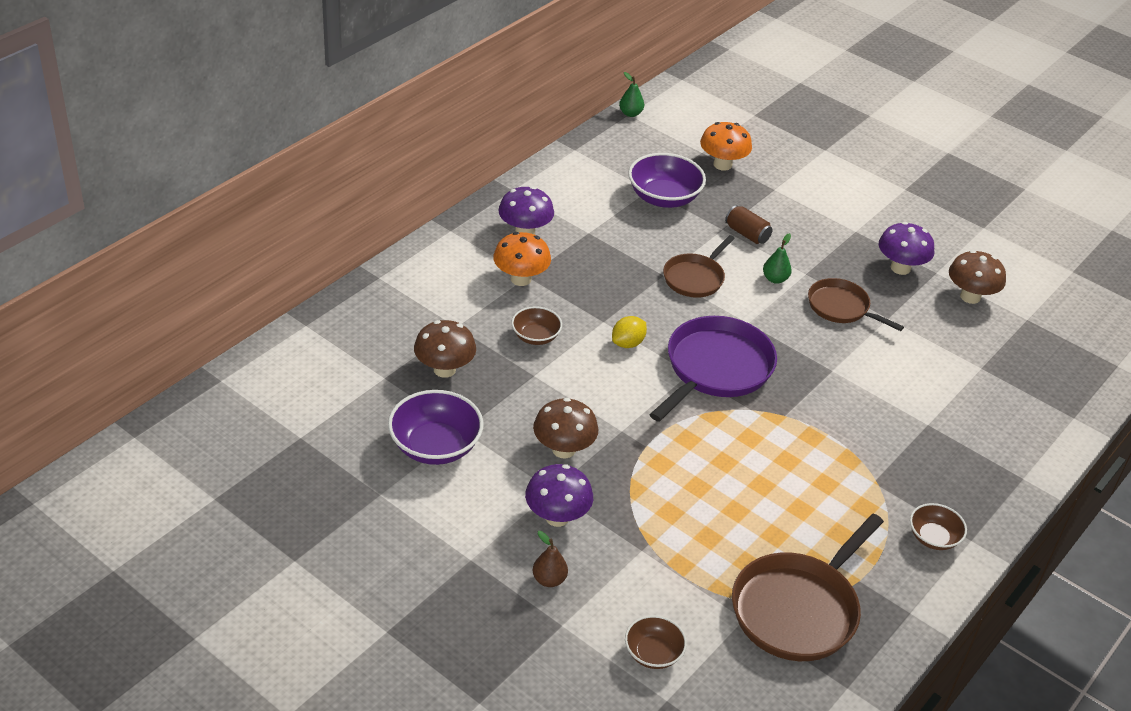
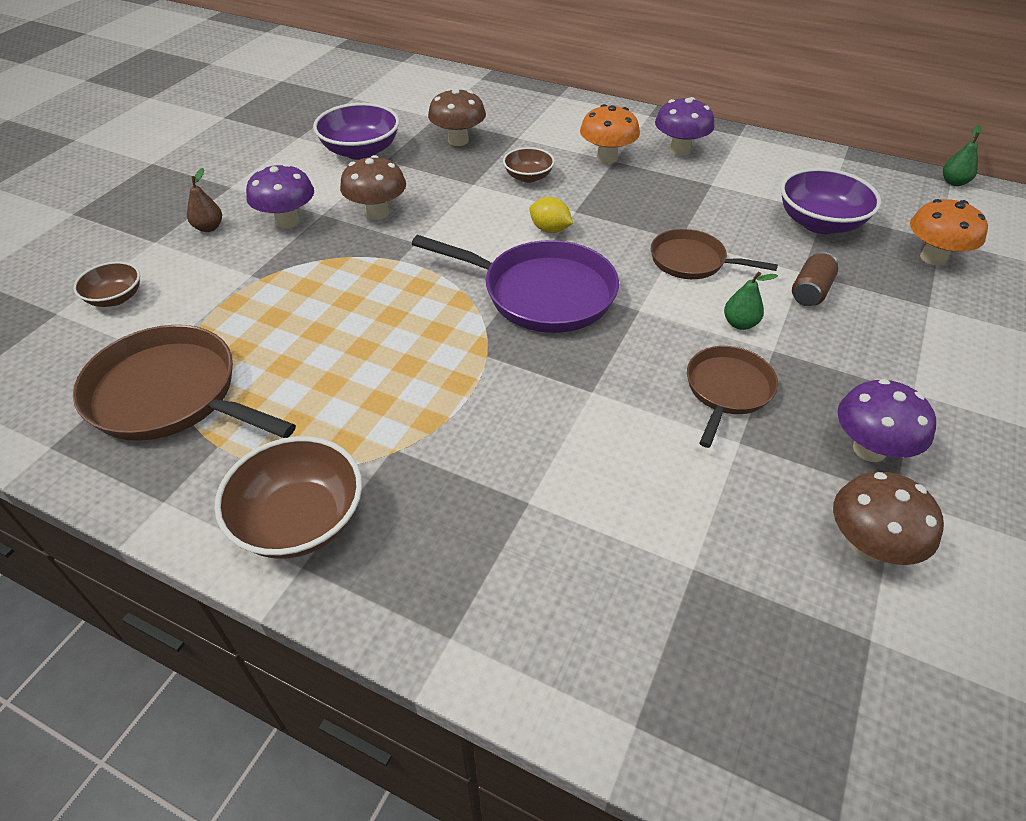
camera: 80 degrees right, 5 degrees up
(933, 538) = (300, 520): brown bowl -> brown bowl, size x1.71

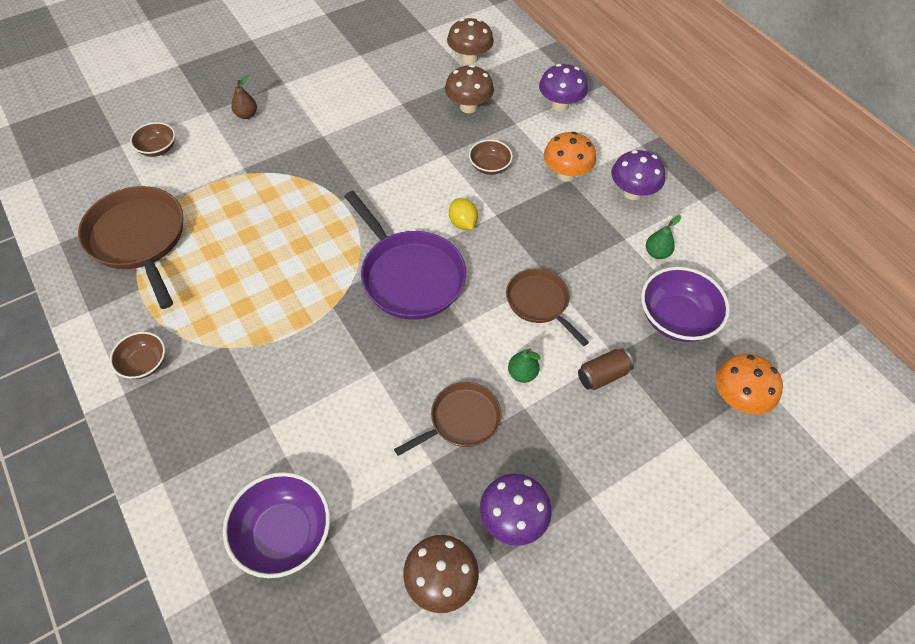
camera: 30 degrees right, 10 degrees up
(287, 221) = (297, 132): purple mushroom -> purple mushroom (560, 105)
(300, 520) = (144, 363): brown bowl -> brown bowl, size x0.59
(361, 151) = (392, 87): purple bowl -> purple bowl (283, 533)
(377, 213) = (358, 151): brown mushroom -> brown mushroom (469, 58)
(954, 182) = (843, 337): green pear -> green pear (657, 253)

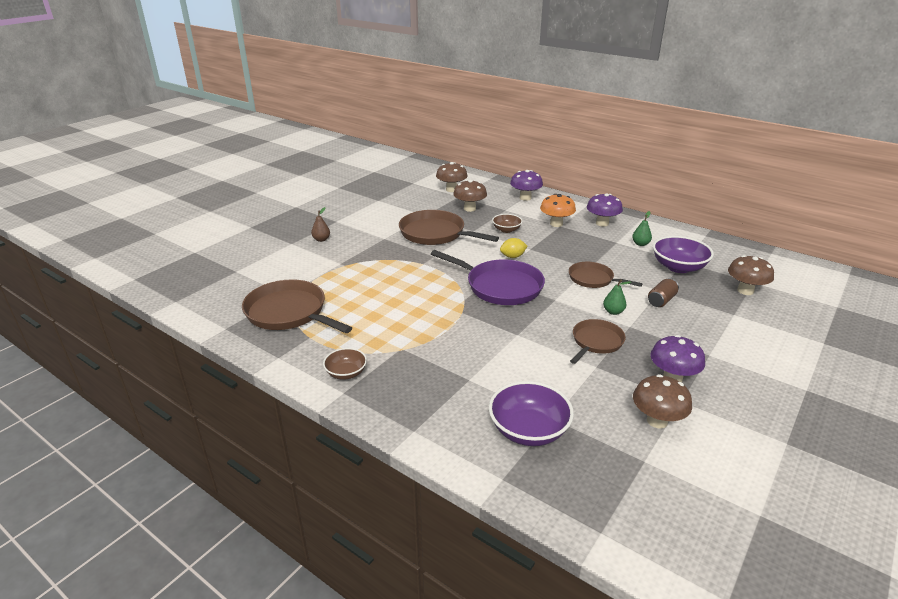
camera: 20 degrees left, 25 degrees down
(157, 148) = (267, 267): brown bowl -> none
(392, 146) = (435, 234): none -> brown pan
(462, 223) = (513, 256): yellow lemon -> yellow lemon turned 60 degrees counterclockwise
(737, 398) = (745, 291): orange mushroom -> brown mushroom

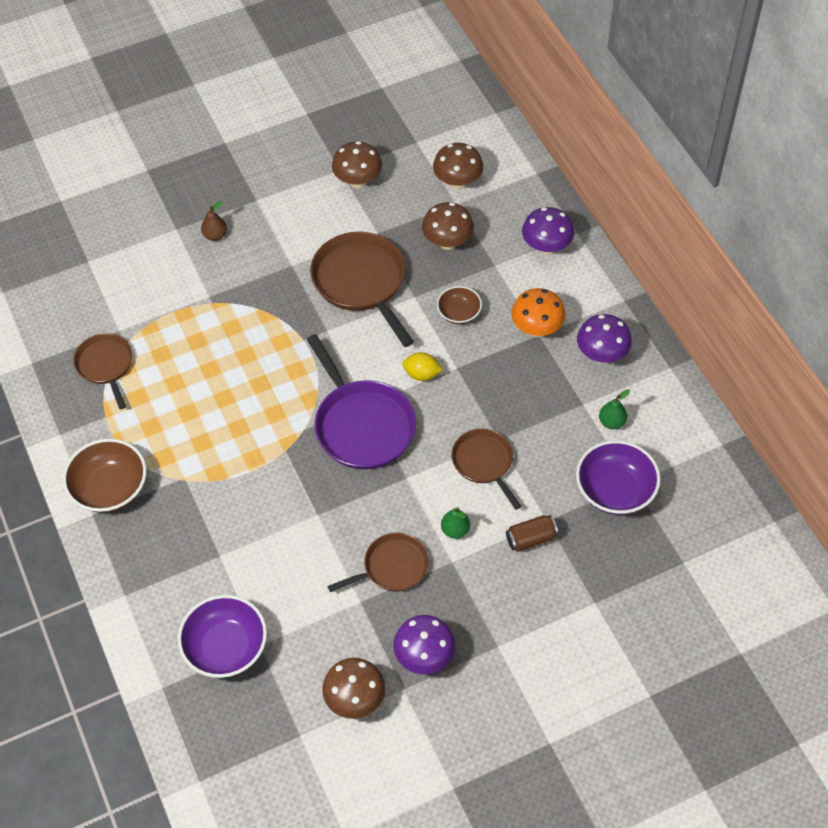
camera: 30 degrees right, 25 degrees up
(289, 313) = (106, 365): brown pan -> brown pan, size x0.60
(346, 373) = (110, 488): brown bowl -> brown bowl, size x1.71
(745, 291) = (654, 572): brown mushroom -> brown mushroom (358, 181)

